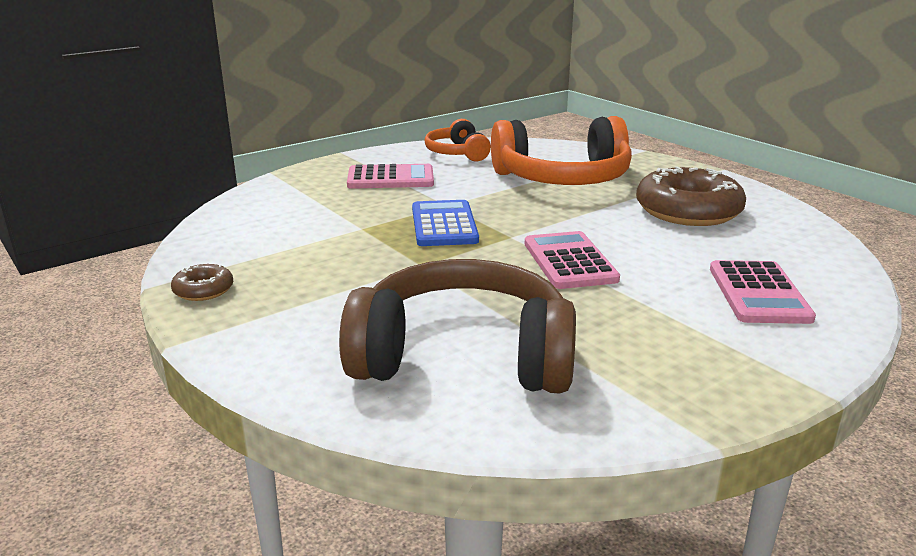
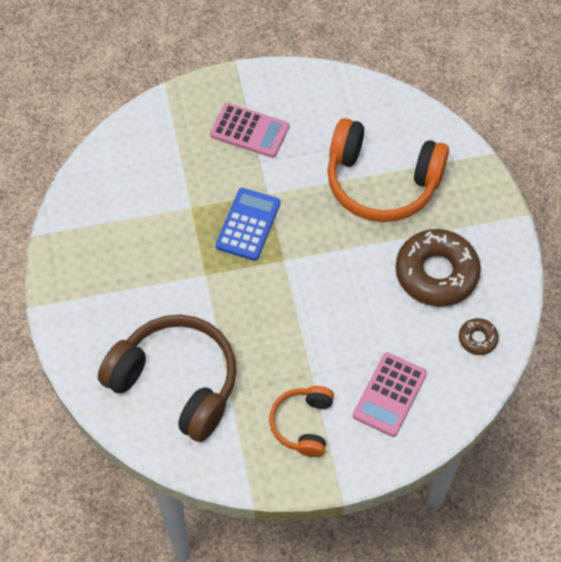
camera: 25 degrees right, 35 degrees up
(203, 290) = (64, 252): brown donut -> brown donut (477, 339)
(457, 153) = (328, 100): orange headphones -> orange headphones (303, 424)
(569, 261) = (300, 309): pink calculator -> none

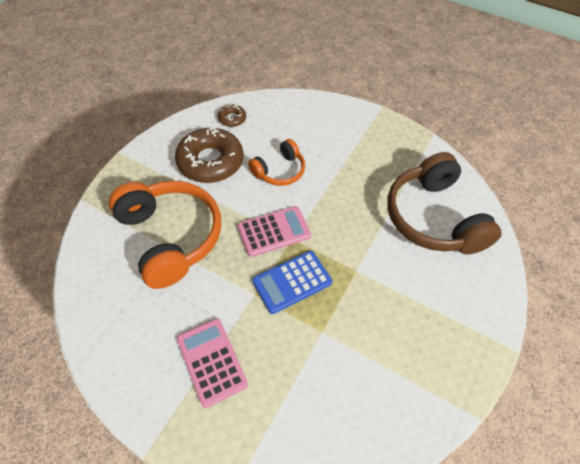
camera: 140 degrees left, 5 degrees down
(303, 424) = (372, 147): orange headphones -> orange headphones (279, 171)
(389, 394) = (309, 128): pink calculator -> pink calculator (274, 231)

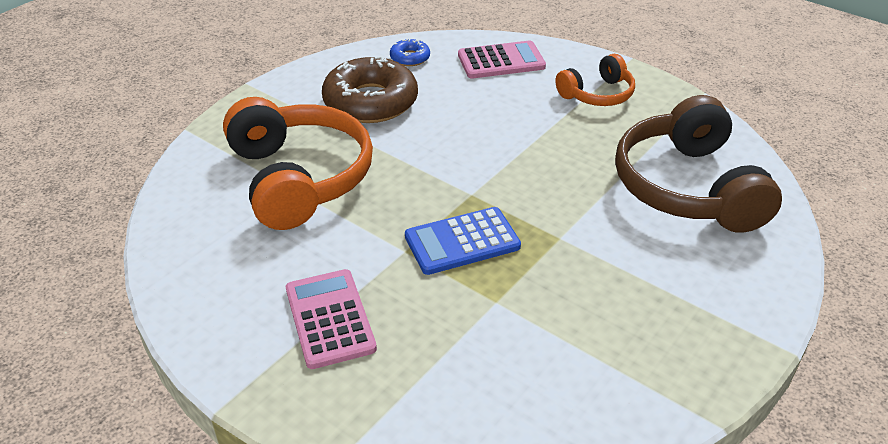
camera: 10 degrees right, 15 degrees down
(232, 119) = (410, 58): brown donut -> blue donut
(274, 231) = (446, 184): pink calculator -> pink calculator (501, 61)
(279, 171) = (466, 118): orange headphones -> orange headphones (597, 94)

